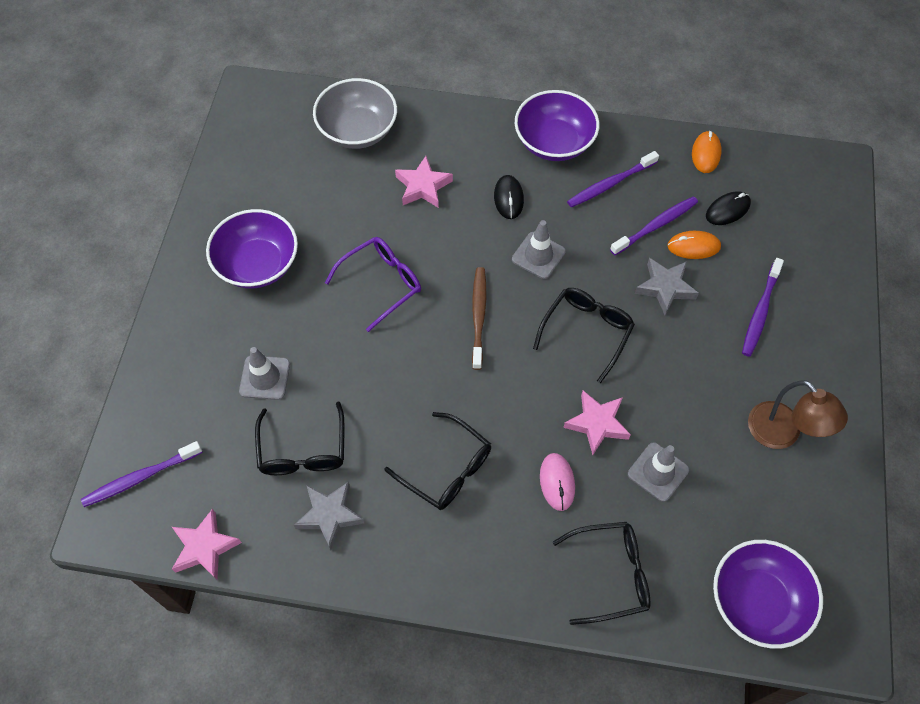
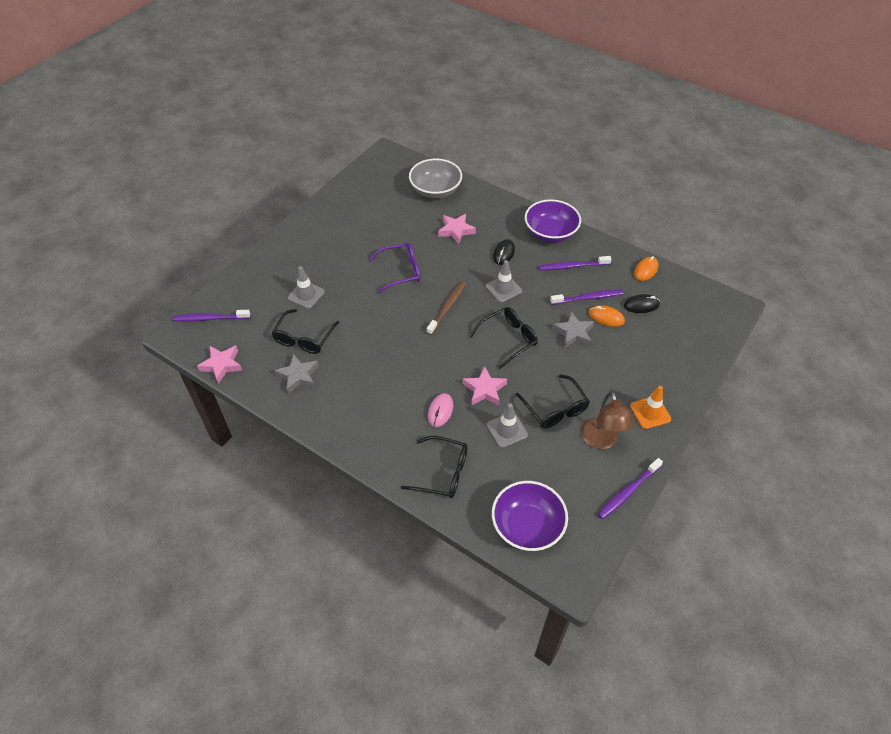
camera: 25 degrees right, 10 degrees down
(258, 264) = (337, 238): purple bowl -> none
(447, 469) = (379, 379): black glasses -> black glasses (555, 409)
(760, 312) = (629, 368): purple toothbrush -> purple toothbrush (628, 492)
(818, 366) = (650, 412): none -> orange traffic cone

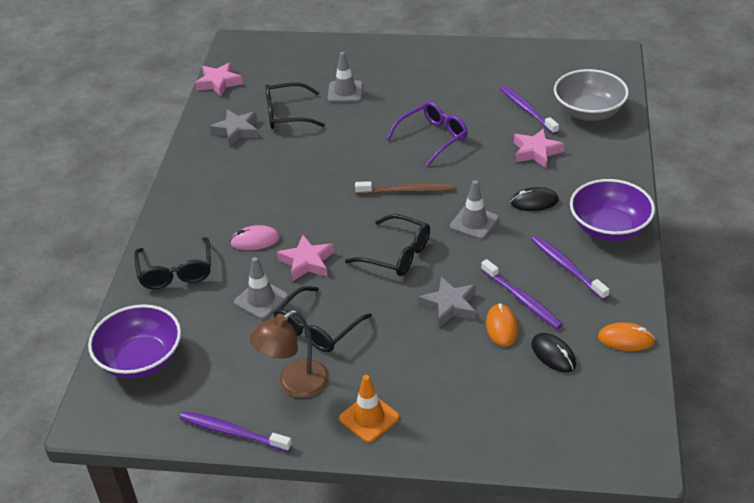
camera: 65 degrees right, 10 degrees down
(210, 318) = (269, 52): purple toothbrush -> purple toothbrush (527, 110)
(401, 271) = (433, 138): purple glasses -> purple glasses turned 90 degrees counterclockwise

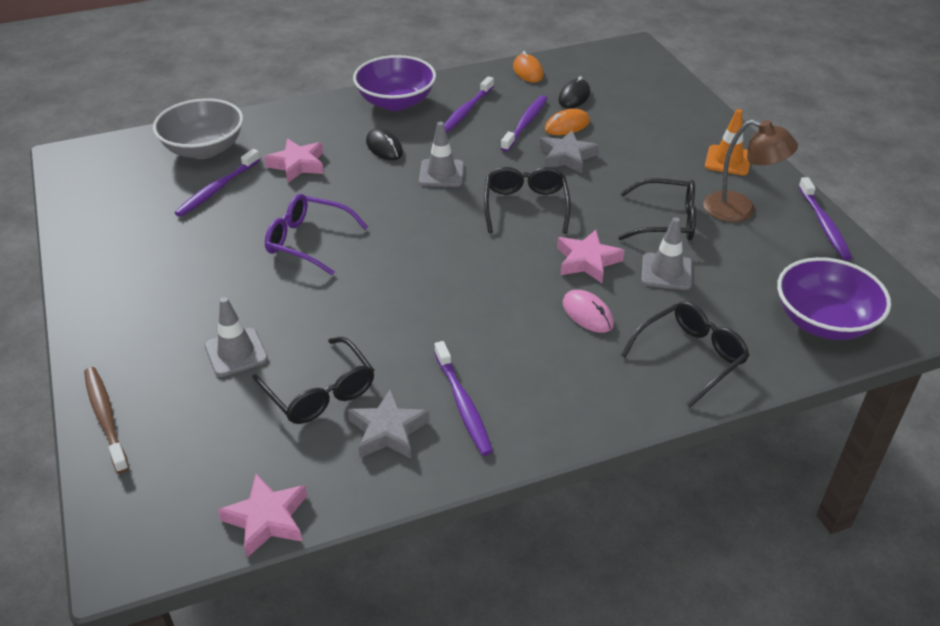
camera: 120 degrees left, 0 degrees up
(230, 162) = (463, 404): none -> purple toothbrush
(407, 191) = (420, 230): brown toothbrush -> brown toothbrush (106, 418)

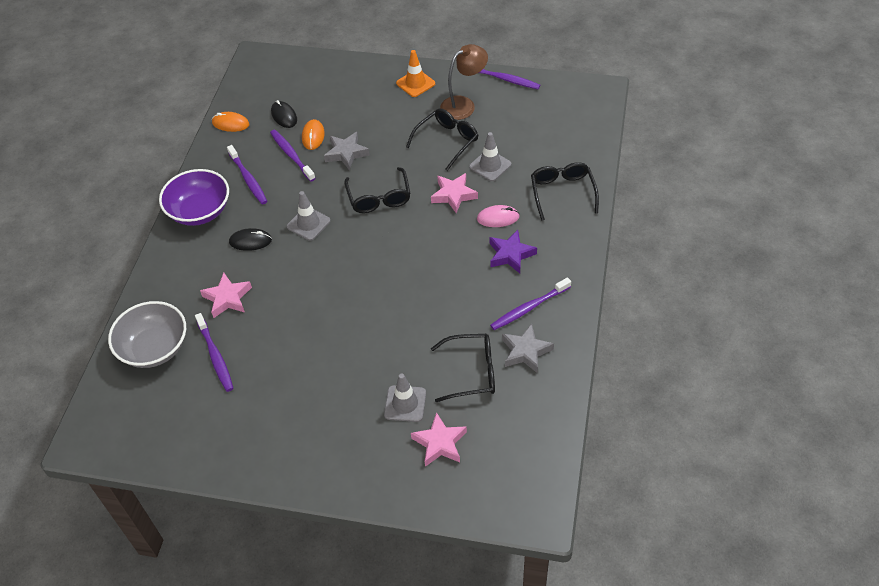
camera: 55 degrees left, 10 degrees up
(106, 418) = (415, 494): brown toothbrush -> none
(267, 519) = (554, 434): pink star -> pink star (440, 443)
(308, 241) = (322, 325): purple glasses -> none
(463, 404) = (529, 308): purple toothbrush -> purple toothbrush turned 135 degrees clockwise
(525, 206) = (379, 198): black glasses -> black glasses turned 135 degrees counterclockwise
(537, 350) = (510, 255): none -> purple star
(823, 321) = (575, 126): purple bowl -> none

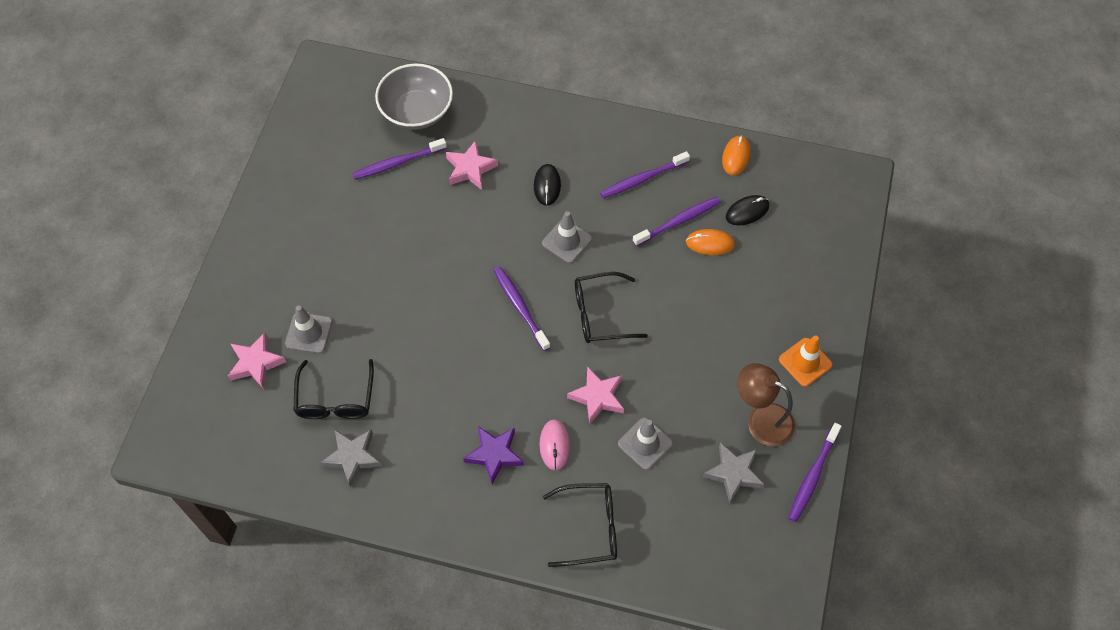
camera: 90 degrees right, 10 degrees up
(200, 211) = (596, 135): purple bowl -> none
(346, 153) = (678, 279): grey star -> grey star (733, 473)
(447, 141) = (692, 395): black glasses -> none
(464, 105) = (761, 419): brown lamp -> brown lamp turned 150 degrees clockwise
(529, 308) = (412, 467): purple toothbrush -> purple toothbrush (520, 307)

